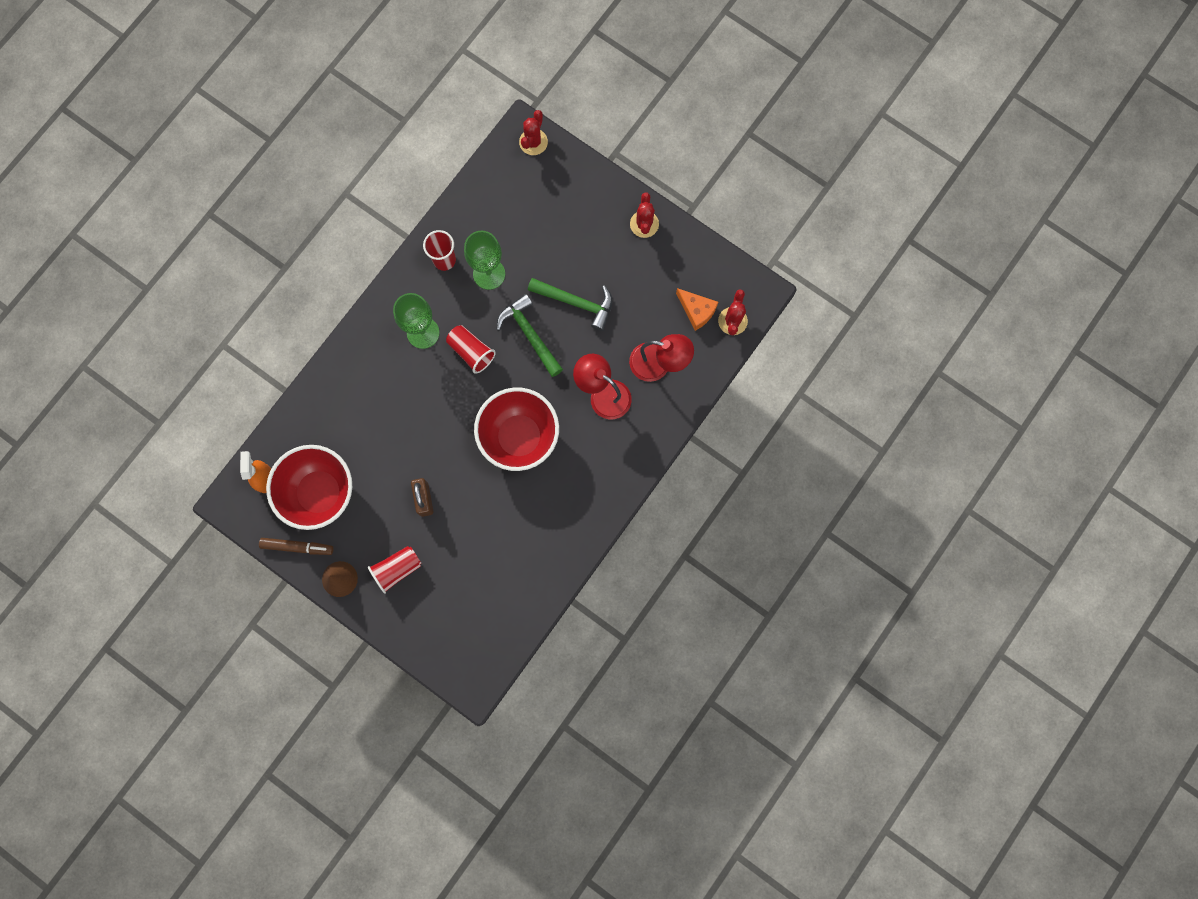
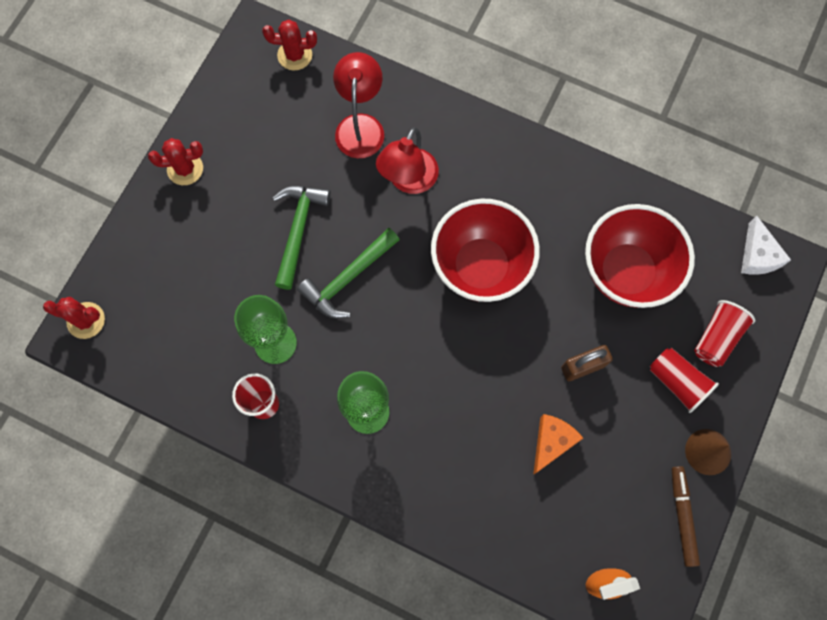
camera: 100 degrees left, 5 degrees down
(320, 493) = (606, 502): red bowl -> red bowl (626, 272)
(471, 352) = (382, 345): red cup -> red cup (716, 338)
(486, 662) = (757, 255): none -> white cheese
(697, 311) = (288, 94): orange cheese -> orange cheese (551, 442)

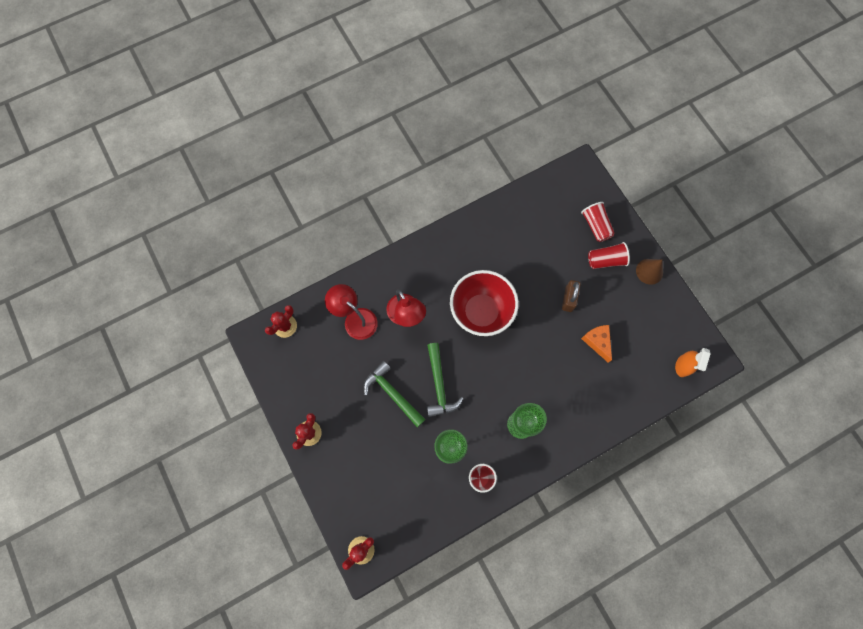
camera: 55 degrees left, 0 degrees up
(626, 272) = (533, 243): red bowl -> none
(682, 516) = (673, 306): brown marker -> none
(757, 255) = (567, 177): white cheese -> none

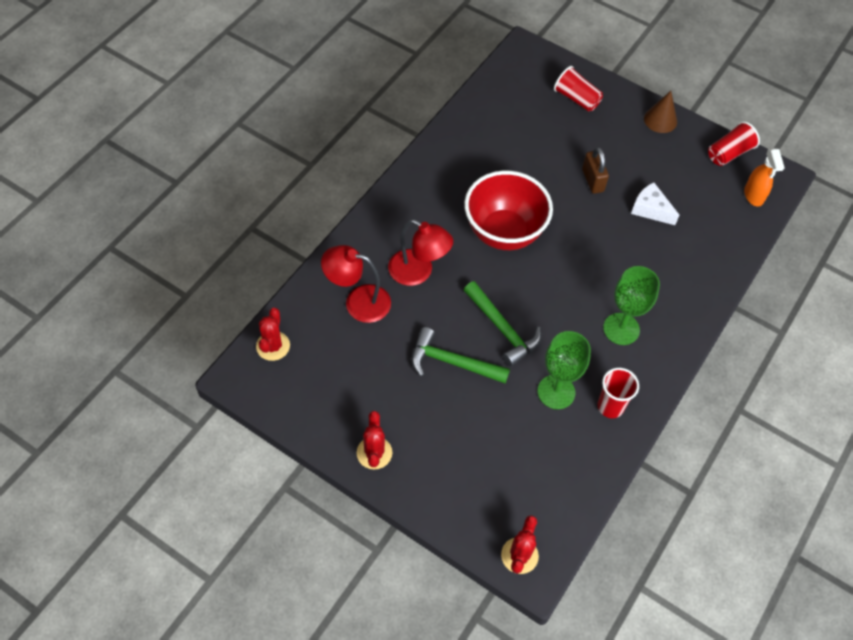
camera: 30 degrees left, 15 degrees down
(597, 342) = (650, 209): orange cheese -> white cheese
(606, 260) = (608, 127): red cup -> red cup (729, 153)

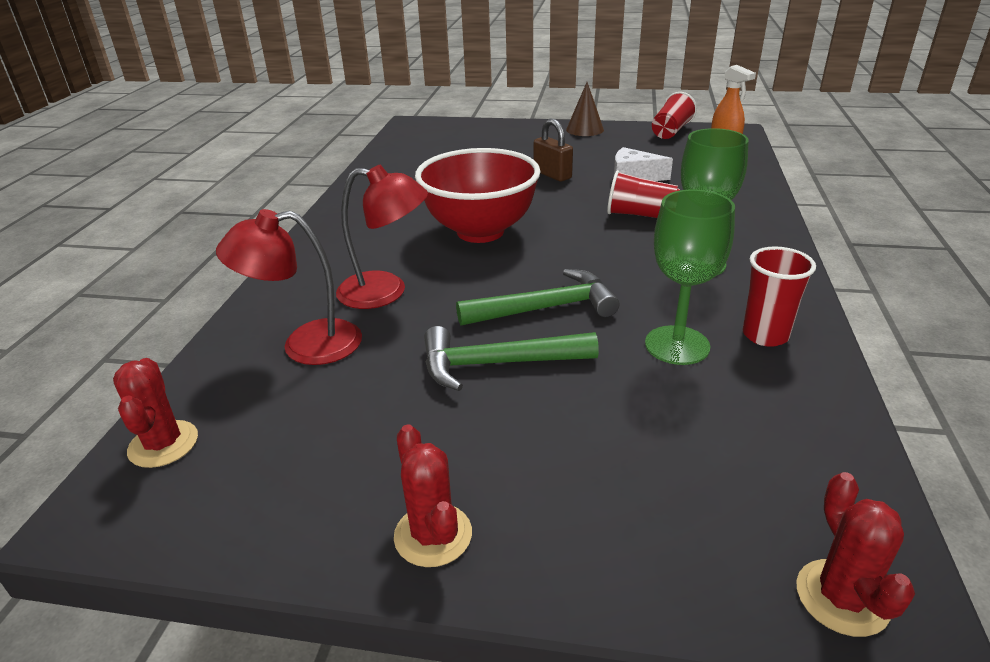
camera: 20 degrees left, 25 degrees down
(502, 329) = (545, 308): green hammer -> green hammer turned 45 degrees counterclockwise
(576, 98) = (488, 136): red cup -> red cup (640, 215)

